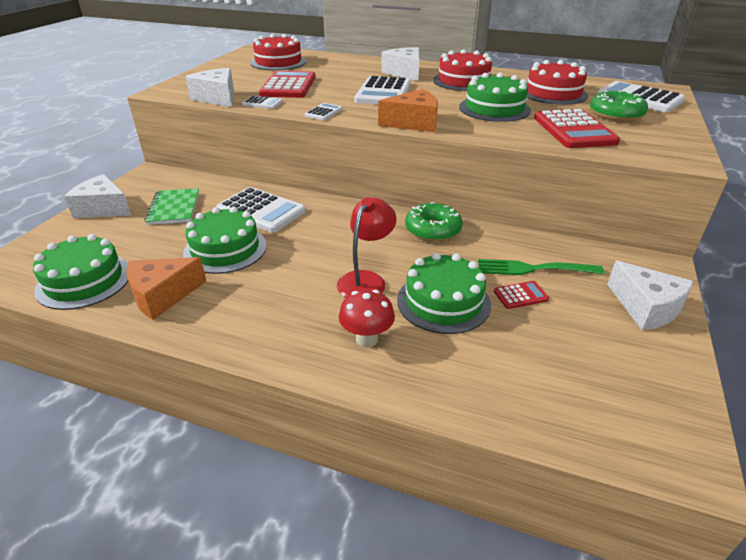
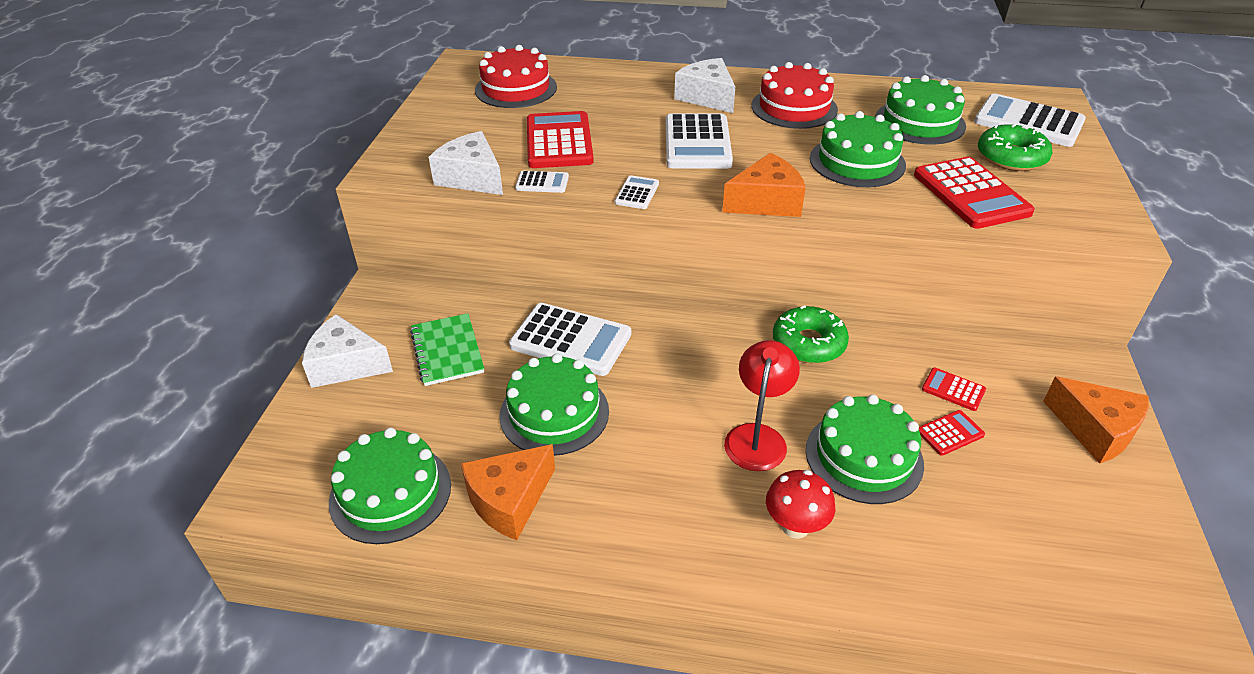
camera: 10 degrees left, 5 degrees up
(534, 269) = (953, 390): green fork -> red calculator
(553, 93) = (919, 122): red cake -> green cake
(646, 307) = (1095, 430): white cheese -> orange cheese

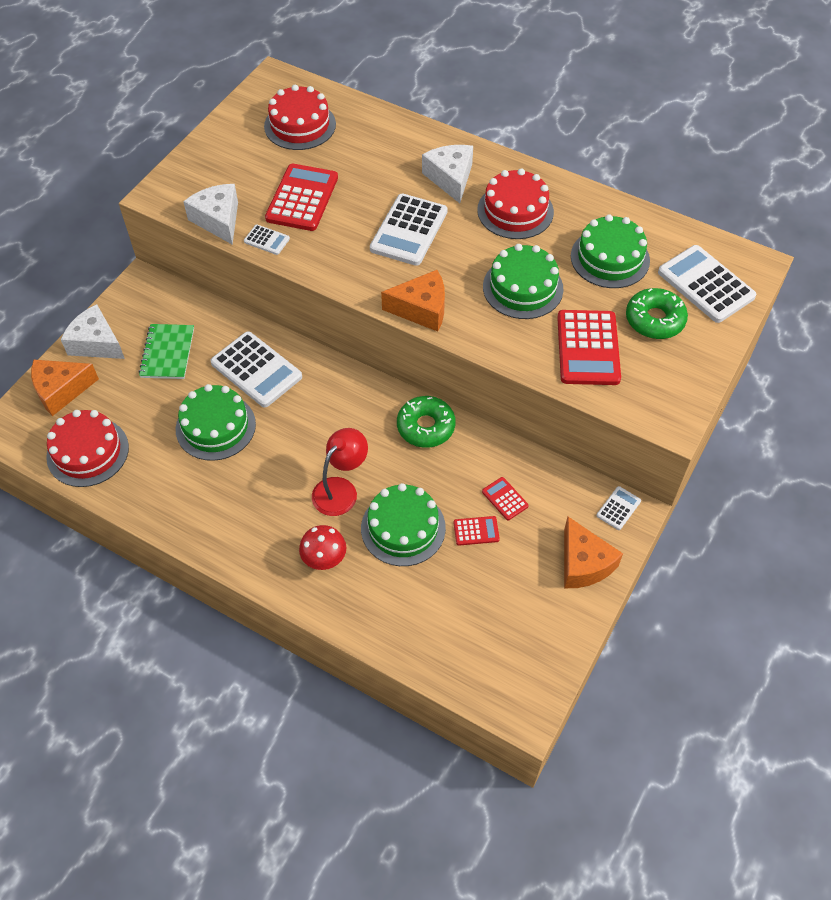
camera: 20 degrees right, 15 degrees up
(390, 493) = (87, 452): green cake -> red cake
(509, 500) = (157, 482): orange cheese -> orange cheese (61, 390)
(637, 193) = (330, 271): white calculator -> white calculator (618, 508)

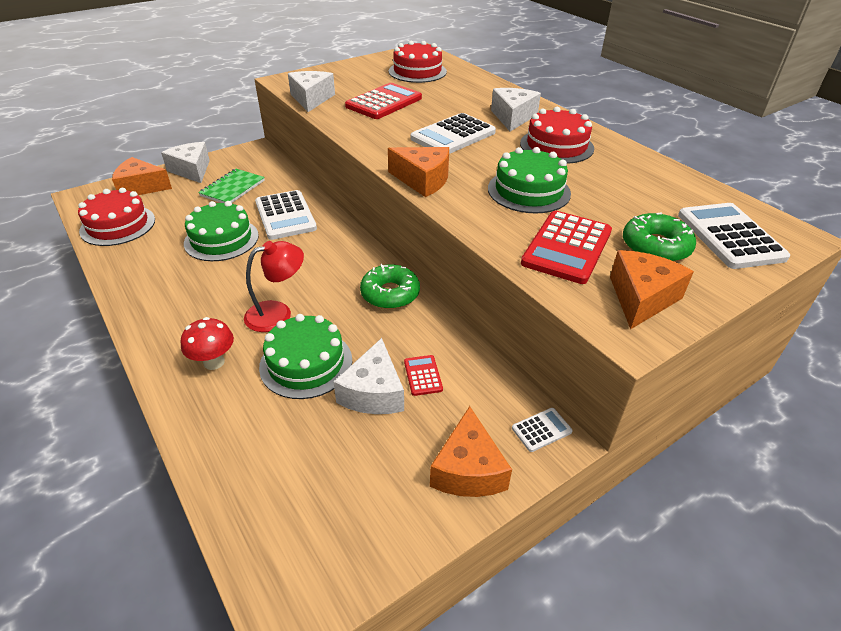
camera: 25 degrees right, 15 degrees down
(266, 240) = (335, 115): white calculator -> none
(476, 531) = (373, 392): red calculator -> white cheese
(610, 258) = (631, 193): green cake -> none
(665, 382) = (641, 298): none -> orange cheese

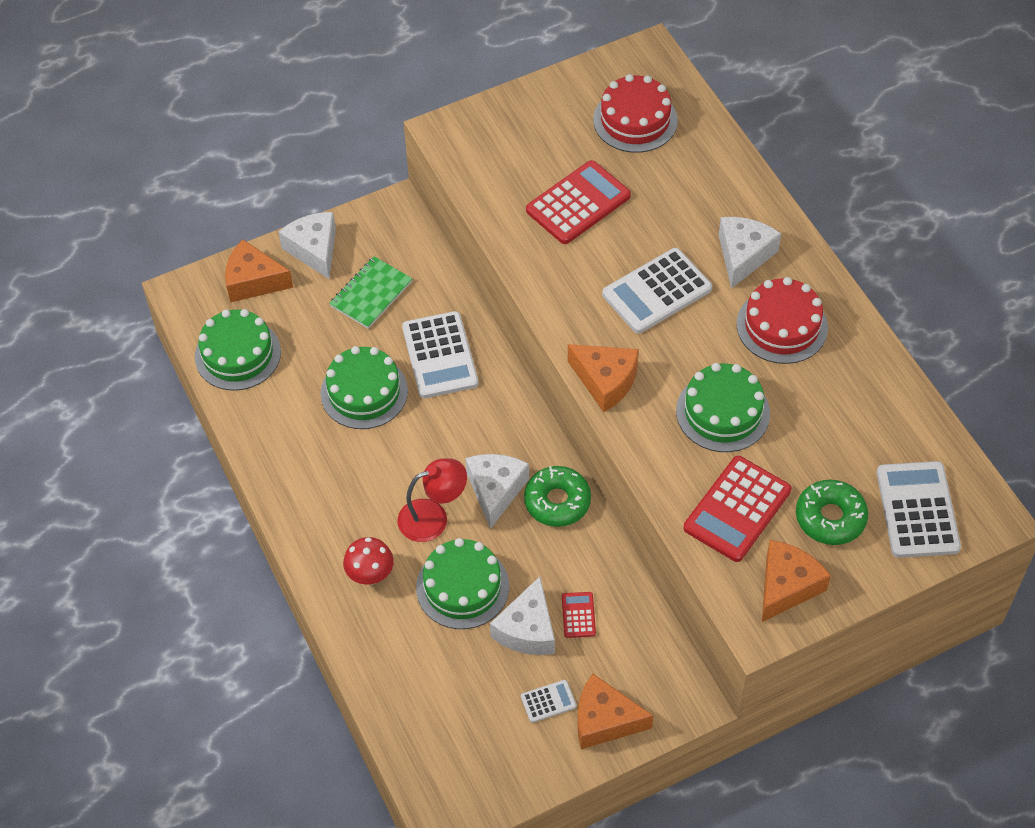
camera: 10 degrees right, 15 degrees up
(118, 225) = (237, 354): red cake -> green cake
(311, 99) = (482, 187): white cheese -> white cheese (495, 490)
(468, 470) = (604, 720): orange cheese -> orange cheese turned 90 degrees clockwise
(541, 430) = (681, 689): white calculator -> white calculator (548, 701)

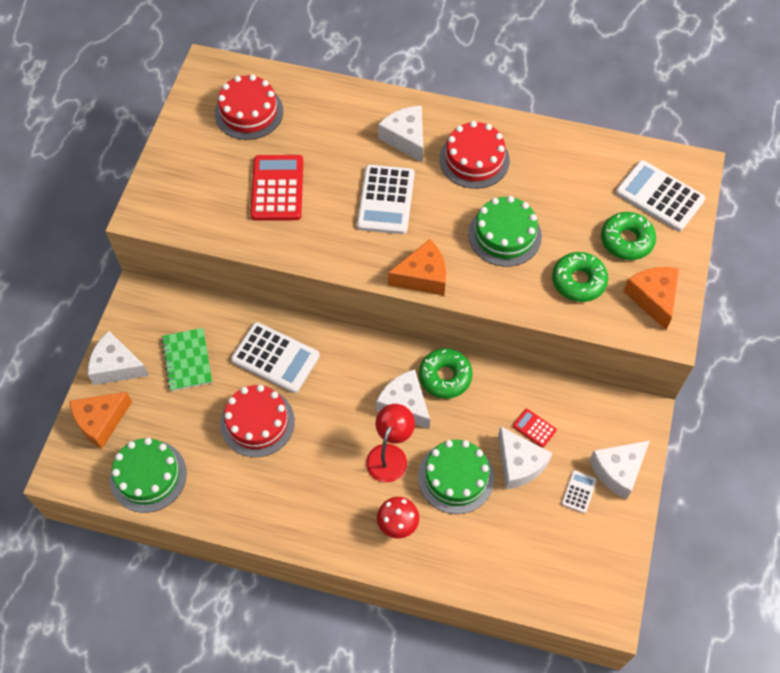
camera: 50 degrees left, 5 degrees up
(364, 392) = (257, 422): green cake -> red cake
(604, 720) = (618, 471): orange cheese -> white cheese
(737, 509) = (578, 281): red calculator -> green donut

